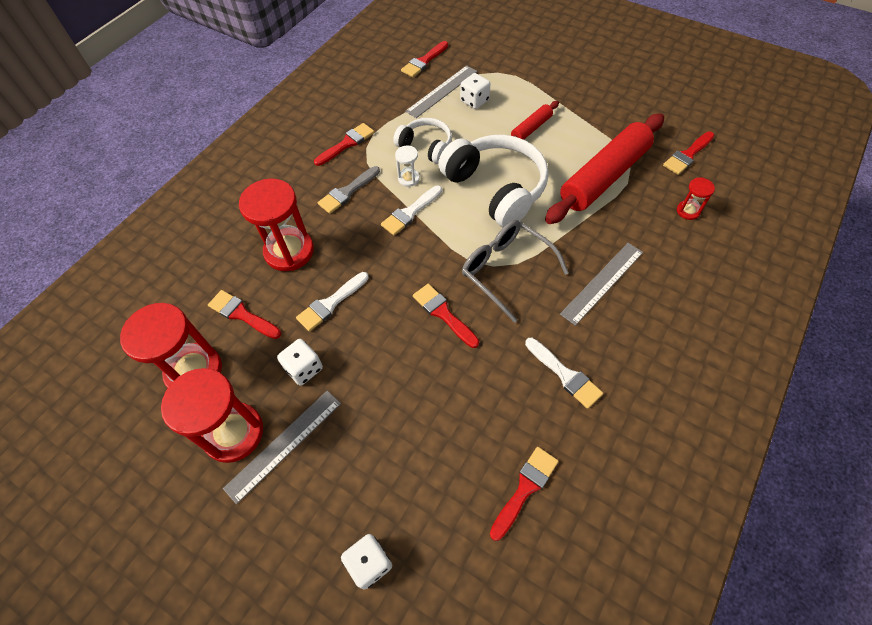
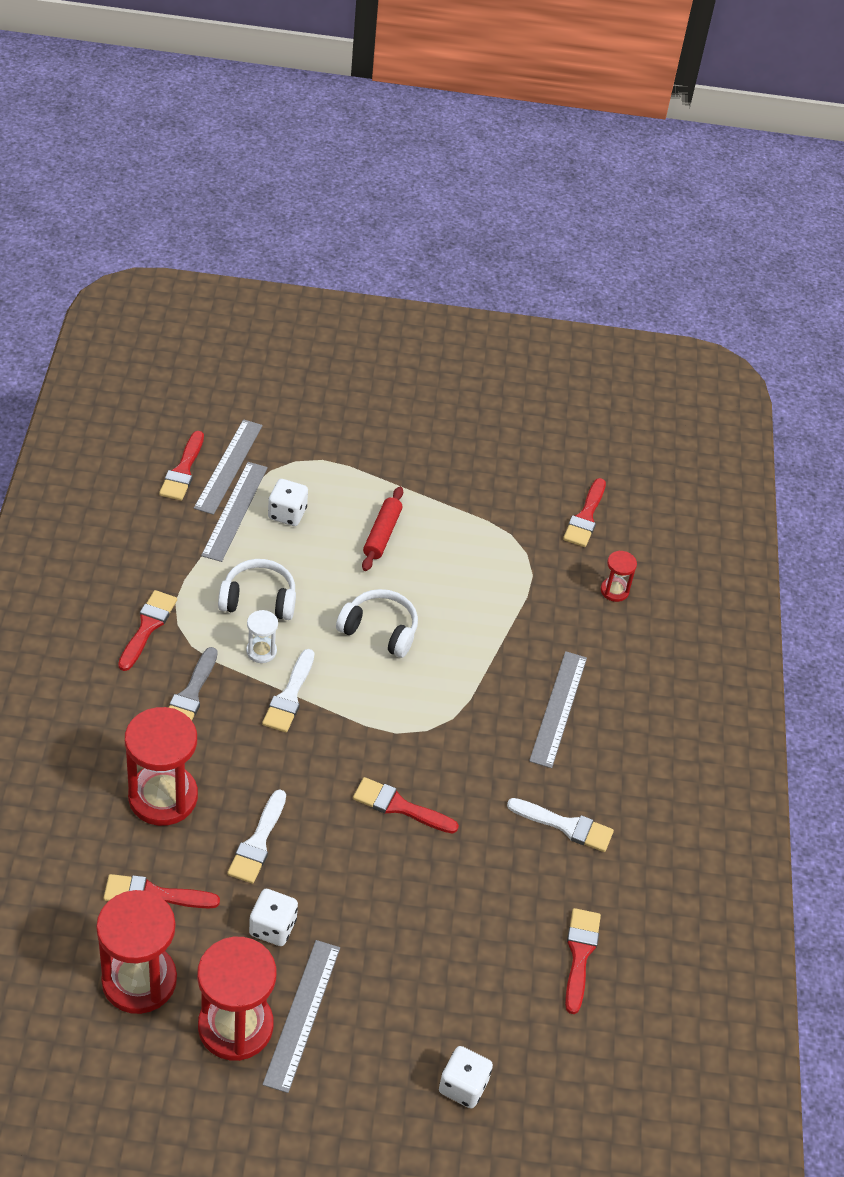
camera: 35 degrees left, 10 degrees down
(453, 65) = (229, 466): none -> grey ruler
(496, 188) = (380, 630): white headphones -> white headphones, size x0.57
(506, 270) = (444, 730): grey glasses -> none
(604, 177) = (502, 575): red rolling pin -> none

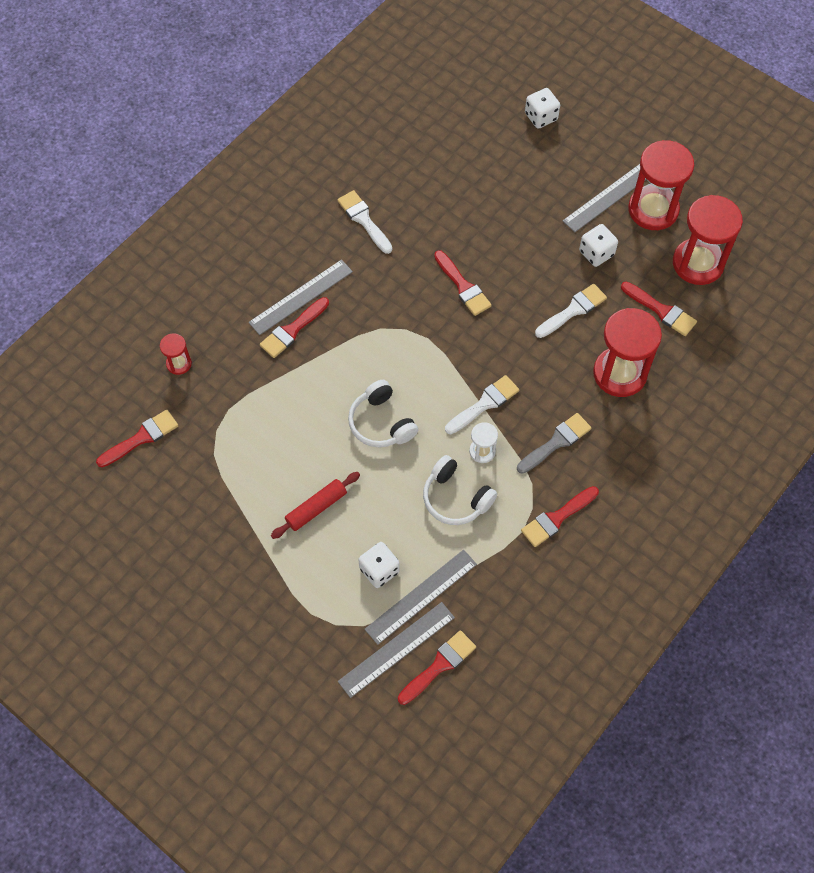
camera: 140 degrees left, 15 degrees up
(580, 954) = (419, 146): red brush -> red brush (292, 330)

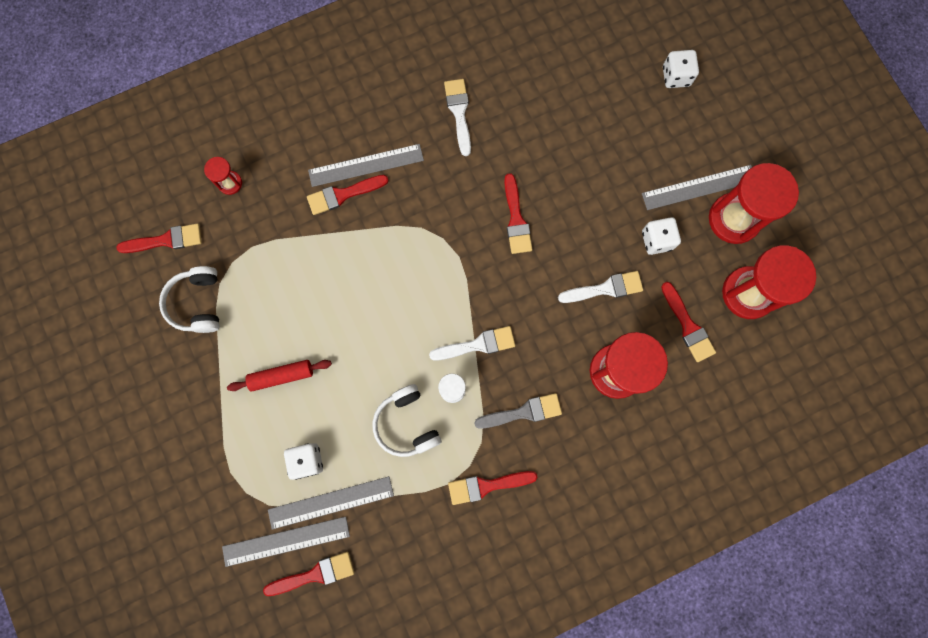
camera: 25 degrees right, 15 degrees up
(381, 423) = (377, 320): white headphones -> white headphones (197, 303)

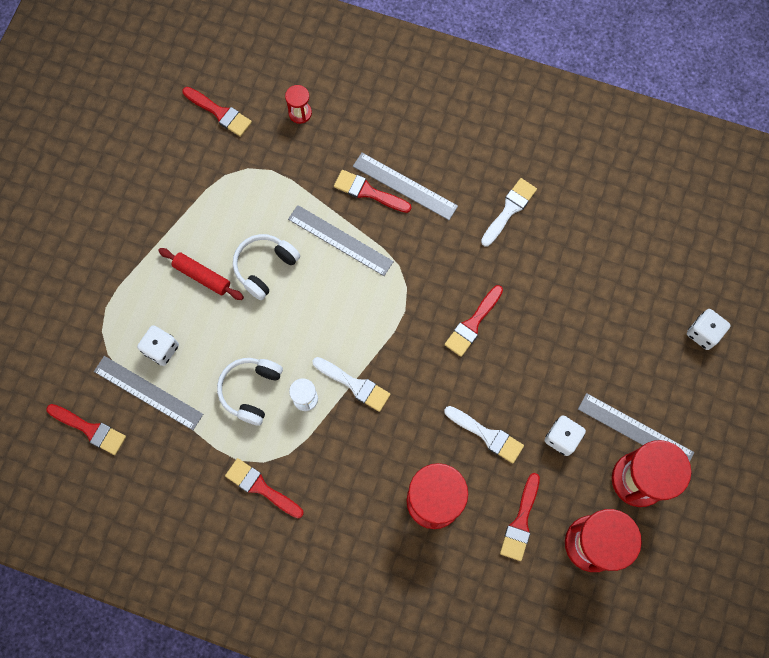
camera: 45 degrees right, 5 degrees down
(197, 303) = (197, 174): white headphones -> white headphones (265, 267)
(286, 541) = (94, 388): grey ruler -> grey ruler (340, 240)
(523, 412) = (338, 463): grey brush -> none

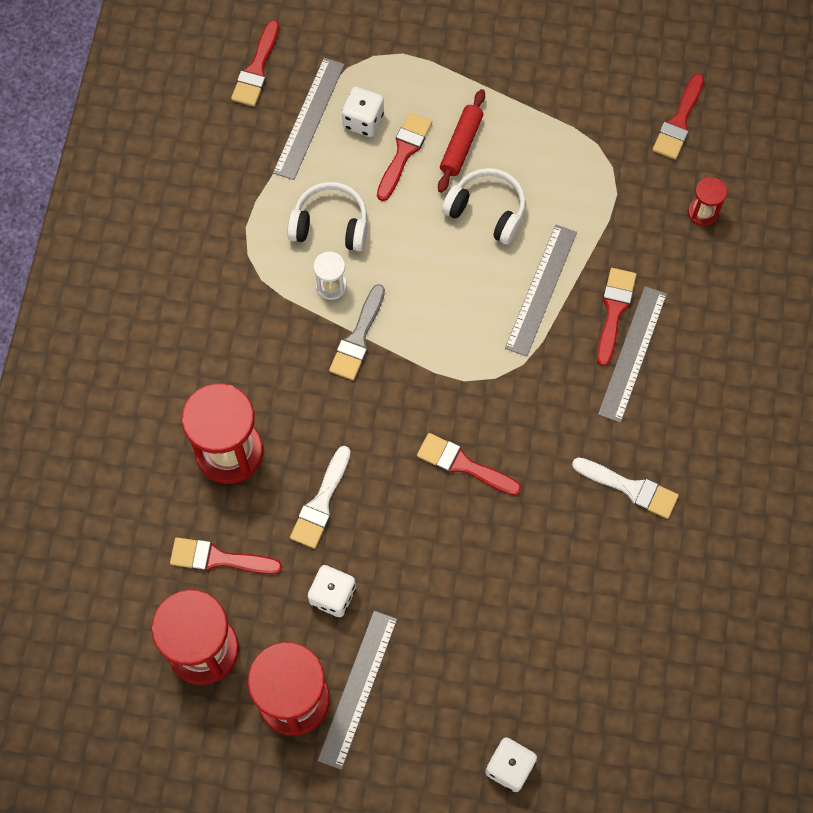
camera: 80 degrees right, 5 degrees down
(261, 487) = (217, 257): red brush -> red brush (404, 152)
(354, 385) = (358, 338): white brush -> grey brush

